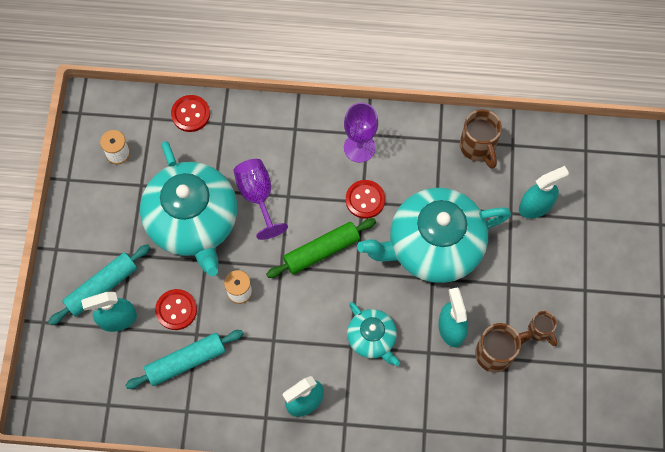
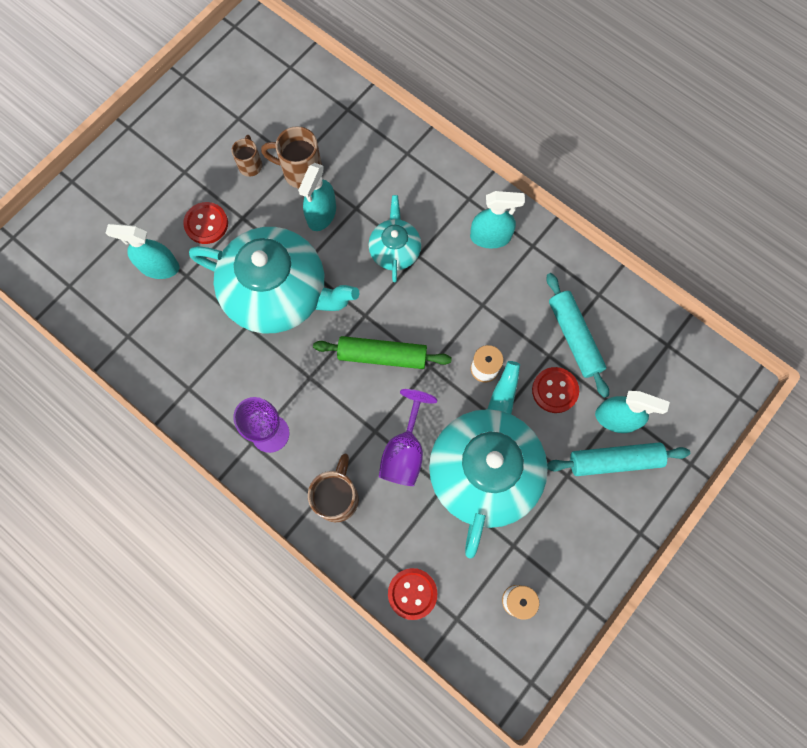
camera: 145 degrees left, 5 degrees up
(186, 361) = (574, 337): turquoise rolling pin -> turquoise rolling pin turned 60 degrees clockwise
(365, 200) = (305, 377): red button -> red button (206, 224)
(478, 147) = (160, 355): brown mug -> brown mug (337, 497)

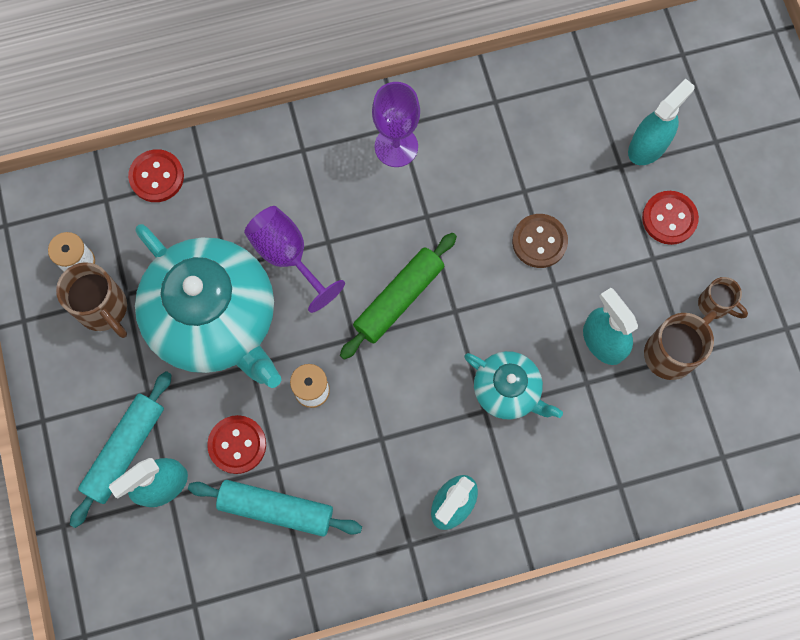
camera: 125 degrees right, 0 degrees up
(278, 293) = (539, 241): turquoise teapot -> brown button
(337, 497) = (291, 168): brown mug -> brown mug (104, 309)

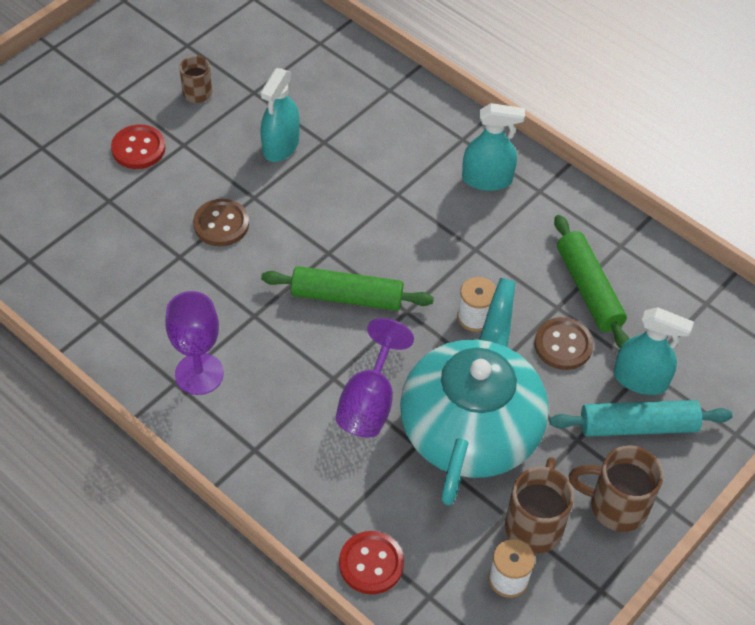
camera: 125 degrees left, 20 degrees down
(237, 445) = (563, 345): red button -> brown button
(276, 509) = (588, 289): turquoise rolling pin -> green rolling pin
(508, 390) = (368, 187): turquoise teapot -> none
(648, 146) = (76, 190): turquoise spray bottle -> none
(671, 352) = (258, 102): brown mug -> brown mug (615, 506)

